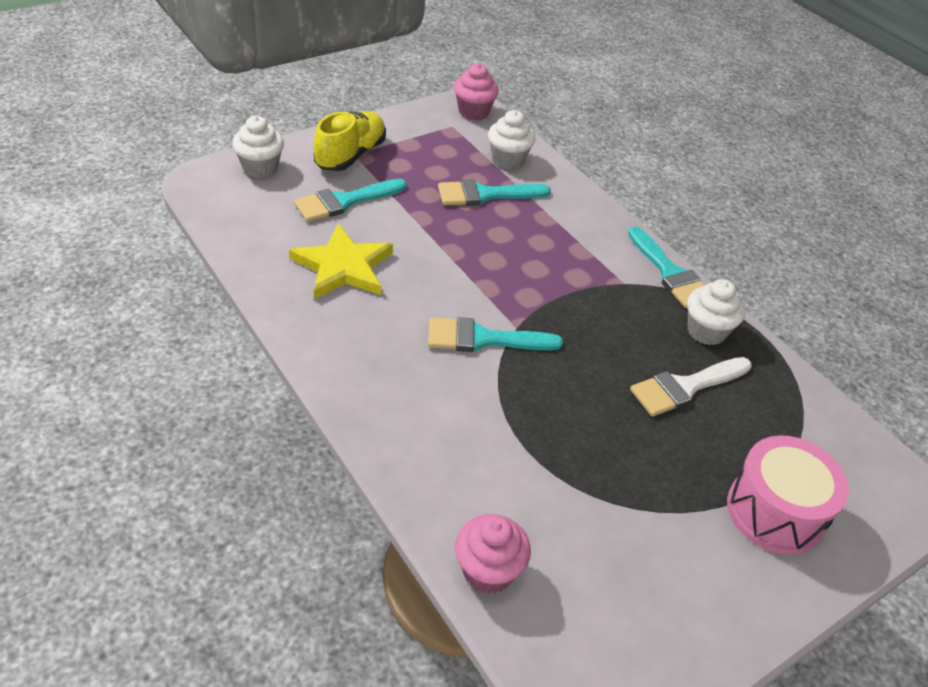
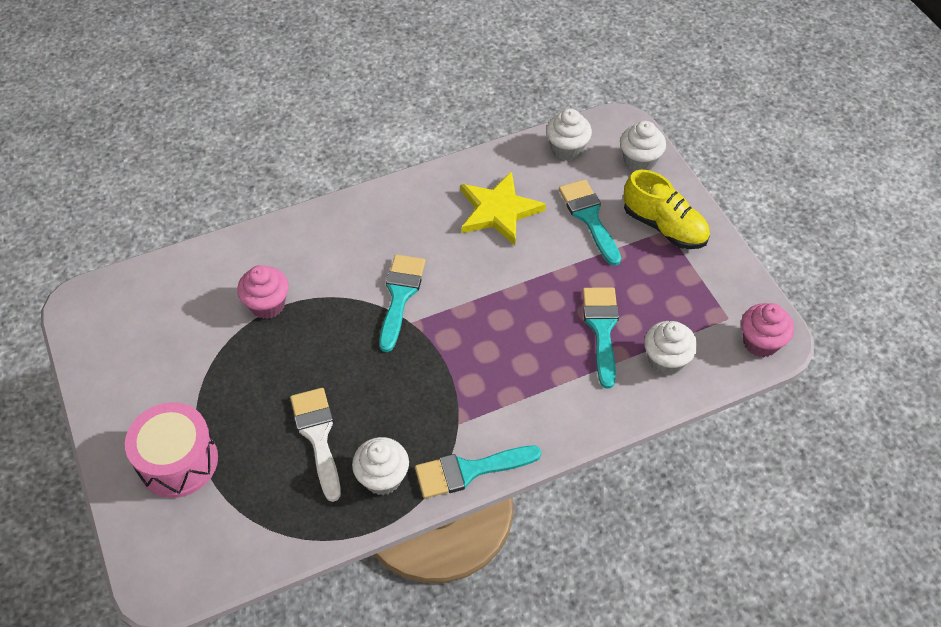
camera: 105 degrees right, 10 degrees up
(242, 217) = (566, 149): none -> white cupcake
(488, 571) = (190, 266): pink cupcake -> pink cupcake (267, 305)

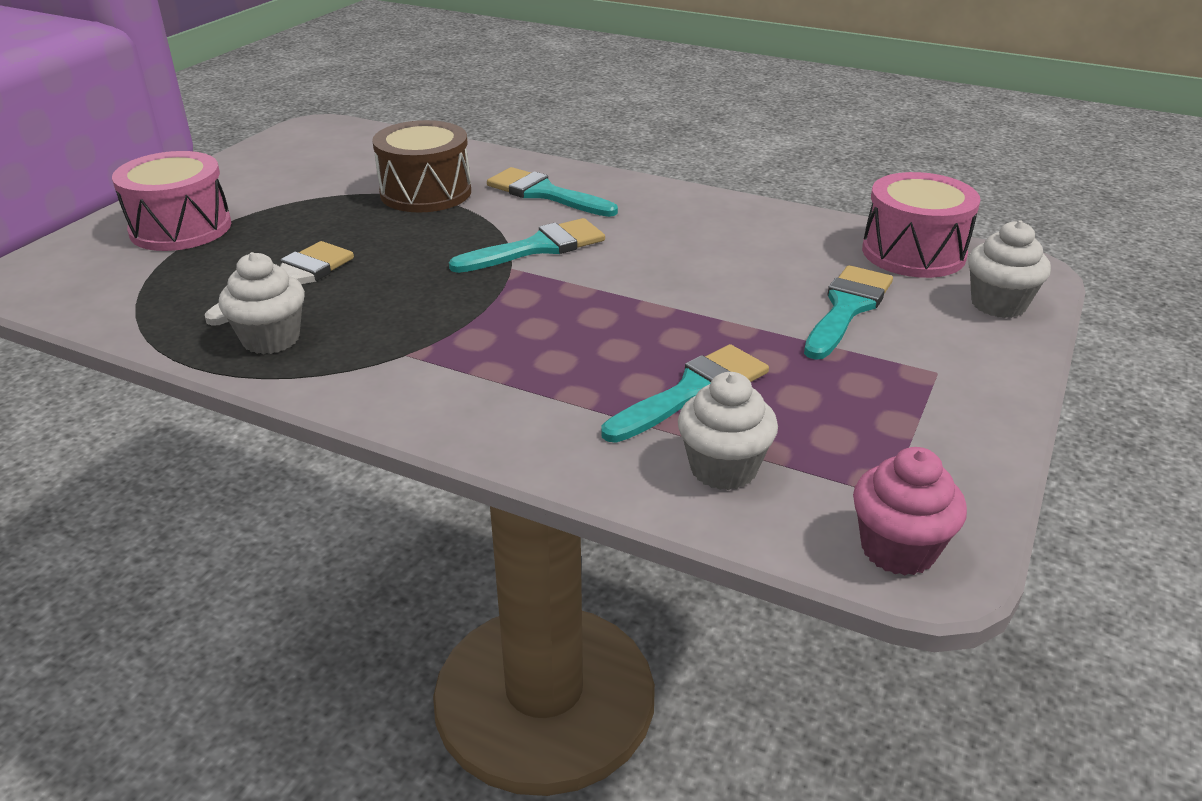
camera: 50 degrees right, 20 degrees down
(267, 305) = (426, 192): pink cupcake -> brown drum
(469, 471) = (341, 390): turquoise brush -> turquoise brush (544, 193)
(498, 211) = (748, 251): yellow star -> none
(566, 149) = (913, 253): white cupcake -> pink drum
(664, 226) = (938, 367): yellow shoe -> none

